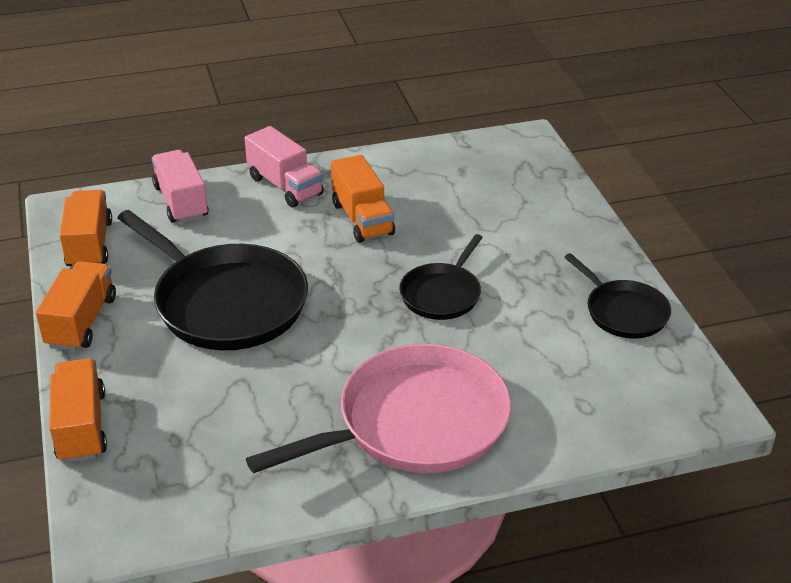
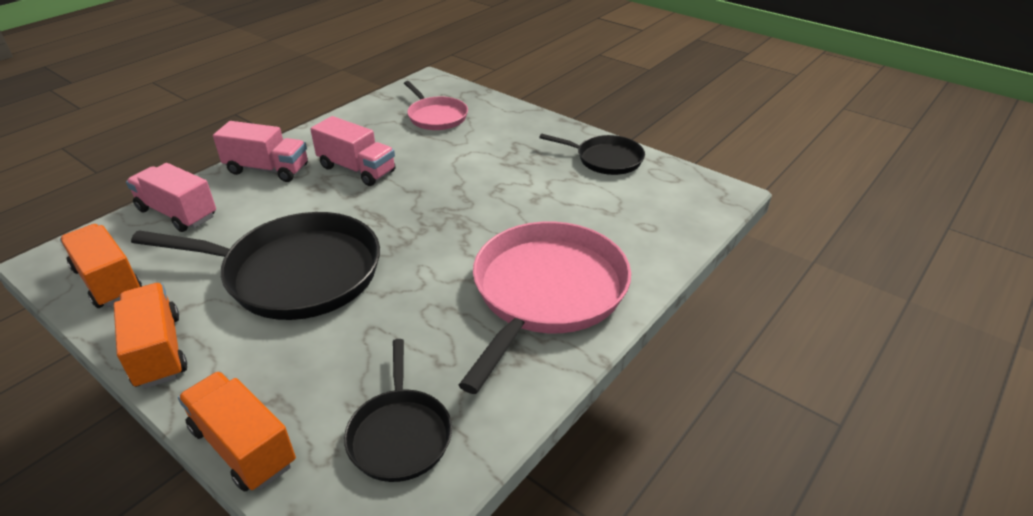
camera: 35 degrees left, 0 degrees up
(362, 219) = (357, 169): orange truck -> pink truck
(442, 294) = (472, 196): black pan -> black pan (400, 434)
(492, 187) = (436, 116): none -> pink pan

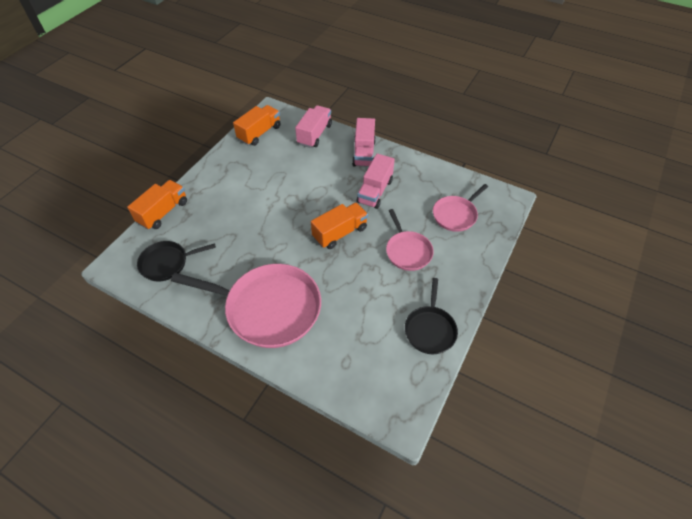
camera: 80 degrees right, 15 degrees up
(158, 351) = (216, 166): orange truck -> orange truck (340, 233)
(295, 273) = (272, 194): black pan -> none
(481, 158) = (407, 251): none -> pink pan

